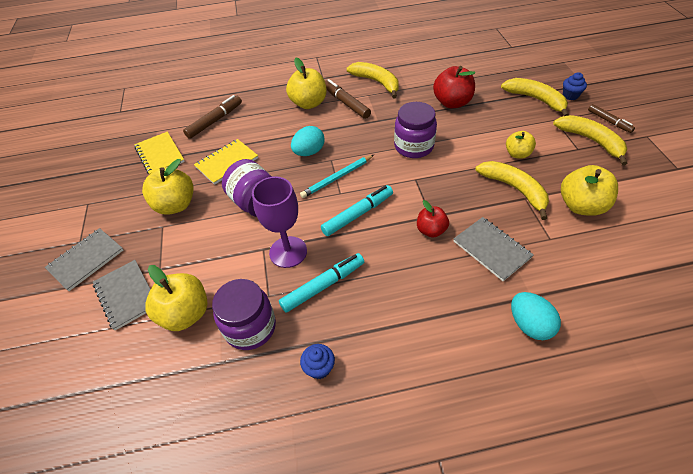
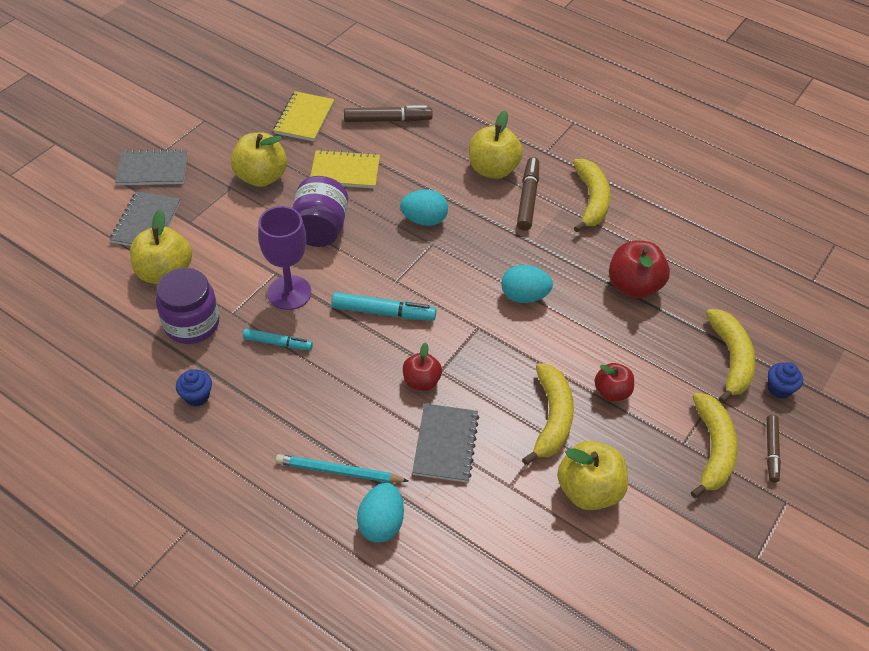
camera: 40 degrees right, 0 degrees up
(323, 285) = (278, 343): turquoise marker -> turquoise marker, size x0.65
(337, 177) = (413, 265): turquoise pencil -> turquoise pencil (339, 471)
(413, 146) = (524, 296): purple jar -> turquoise egg
(517, 154) = (611, 392): yellow apple -> red apple

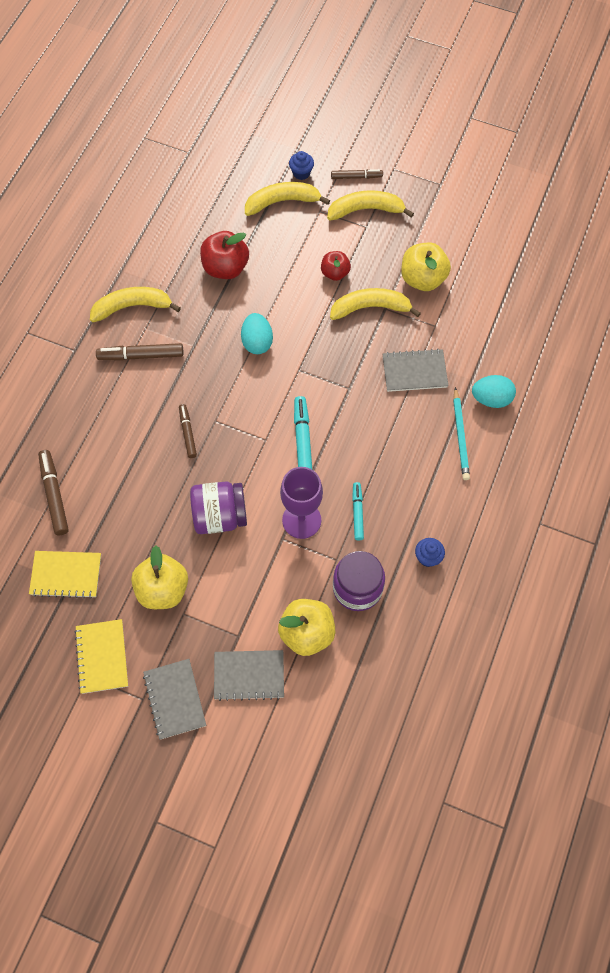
camera: 100 degrees left, 15 degrees up
(345, 171) = (138, 515): yellow notebook -> yellow notebook (102, 657)
(421, 381) = (363, 399): red apple -> none
(424, 220) = (187, 433): turquoise egg -> brown marker
(493, 169) = (108, 389): yellow apple -> none

